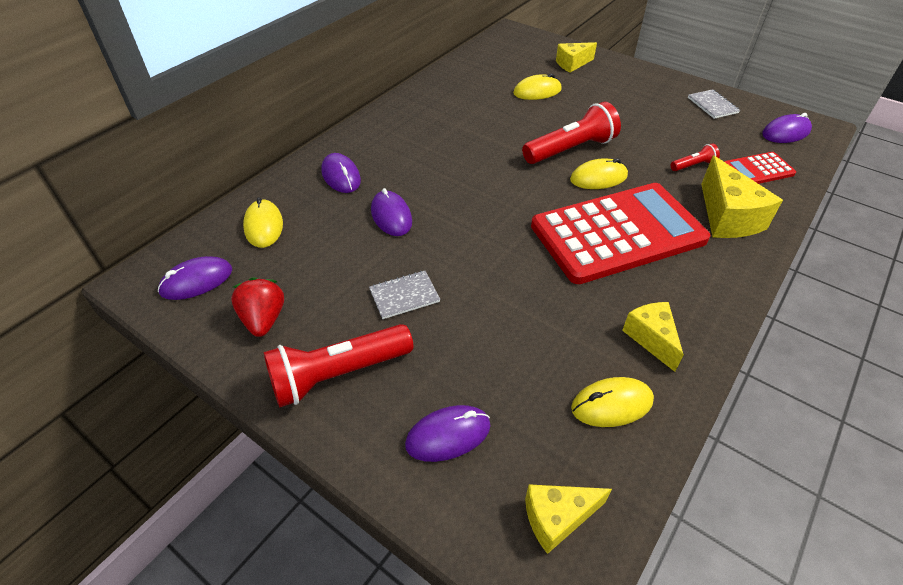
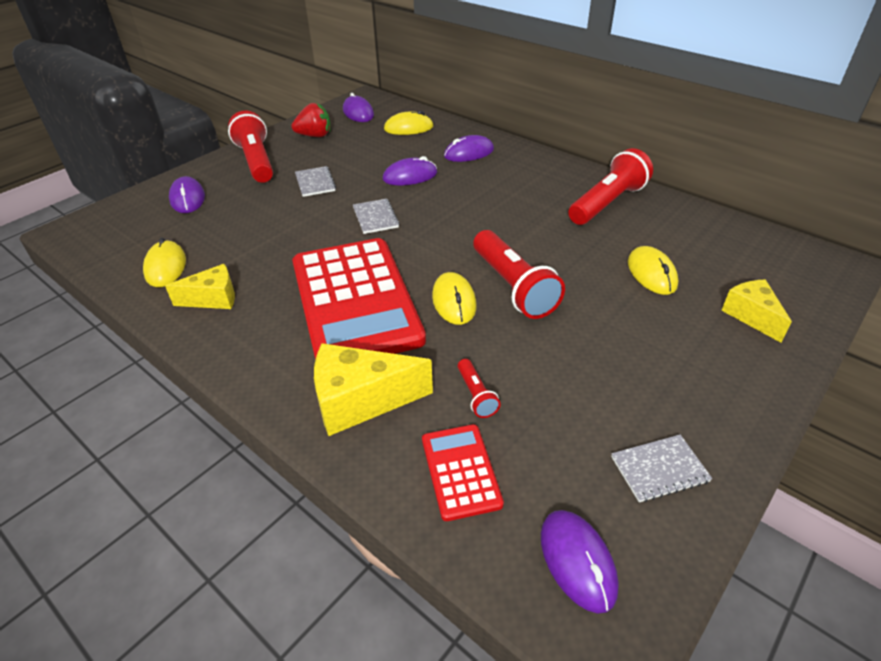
camera: 95 degrees right, 5 degrees down
(442, 102) = (607, 203): none -> red flashlight
(479, 234) = (375, 217): none -> grey notebook
(557, 518) = (105, 234): yellow cheese -> none

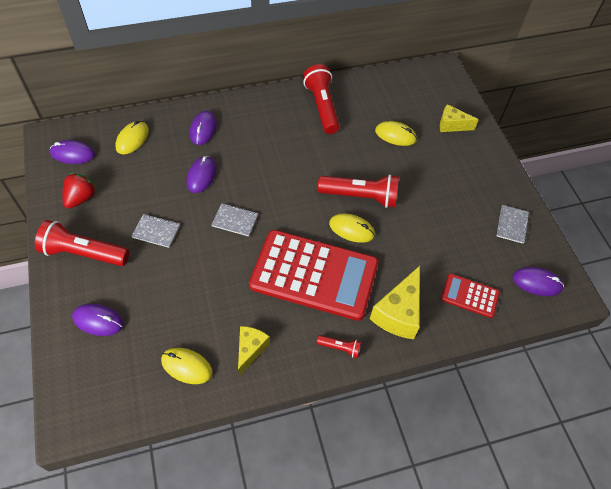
camera: 60 degrees left, 15 degrees up
(476, 395) = (428, 262): red flashlight -> red flashlight (340, 348)

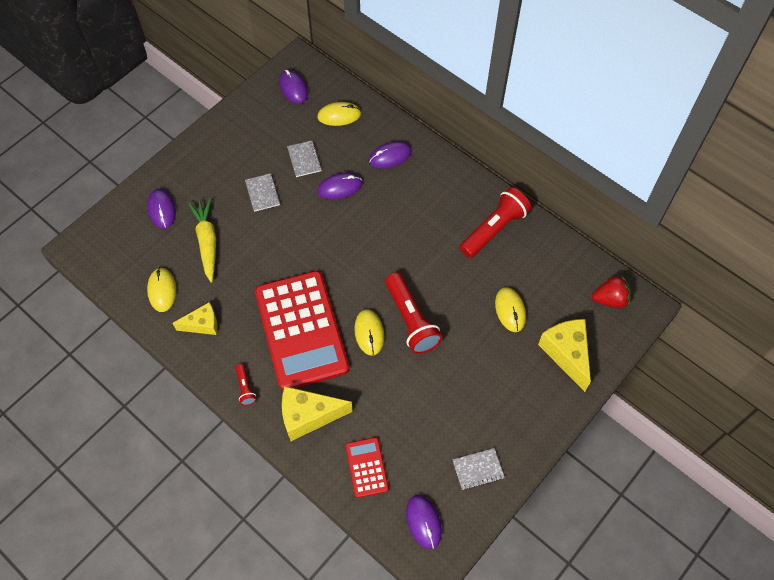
camera: 60 degrees right, 5 degrees up
(81, 198) = (256, 124): red strawberry -> red strawberry (610, 299)
(84, 253) = (210, 161): red flashlight -> none
(167, 301) = (207, 242): none -> yellow carrot
(235, 220) = (313, 240): grey notebook -> grey notebook (304, 159)
(451, 125) = (566, 354): yellow cheese -> yellow cheese, size x1.57

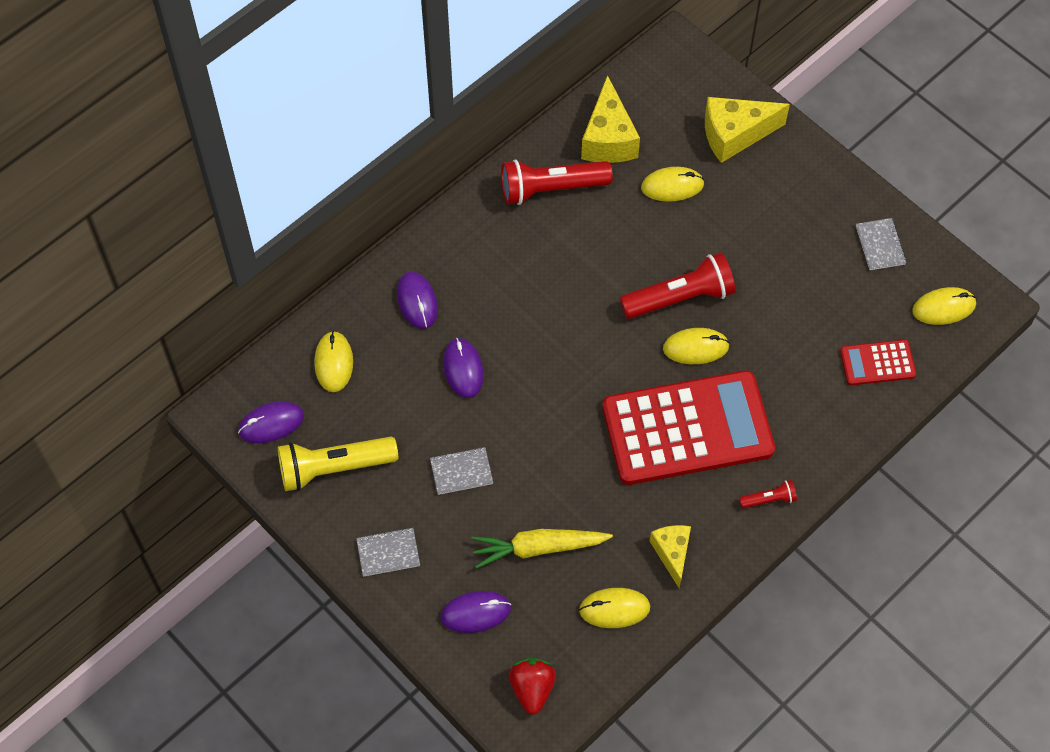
camera: 85 degrees left, 0 degrees up
(263, 124) = (334, 468): none -> yellow flashlight
(304, 159) = (408, 413): grey notebook -> grey notebook (388, 553)
(308, 416) = (810, 425): yellow cheese -> yellow cheese (608, 138)
(423, 522) = (943, 308): purple mouse -> yellow mouse
(494, 229) = (551, 189): red flashlight -> red flashlight turned 60 degrees counterclockwise
(610, 299) = (664, 79): red strawberry -> red strawberry (532, 689)

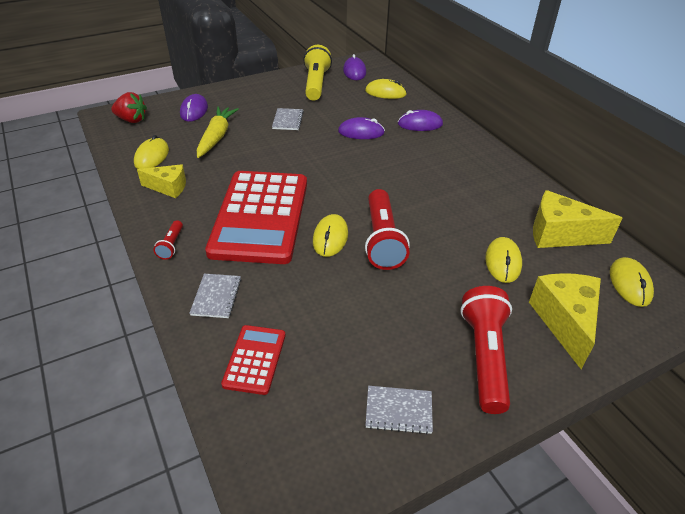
camera: 105 degrees right, 20 degrees down
(388, 553) = (252, 91): grey notebook -> grey notebook (216, 297)
(551, 189) = (507, 194): red flashlight -> red flashlight (484, 357)
(943, 308) = (293, 449): yellow mouse -> yellow mouse (630, 284)

